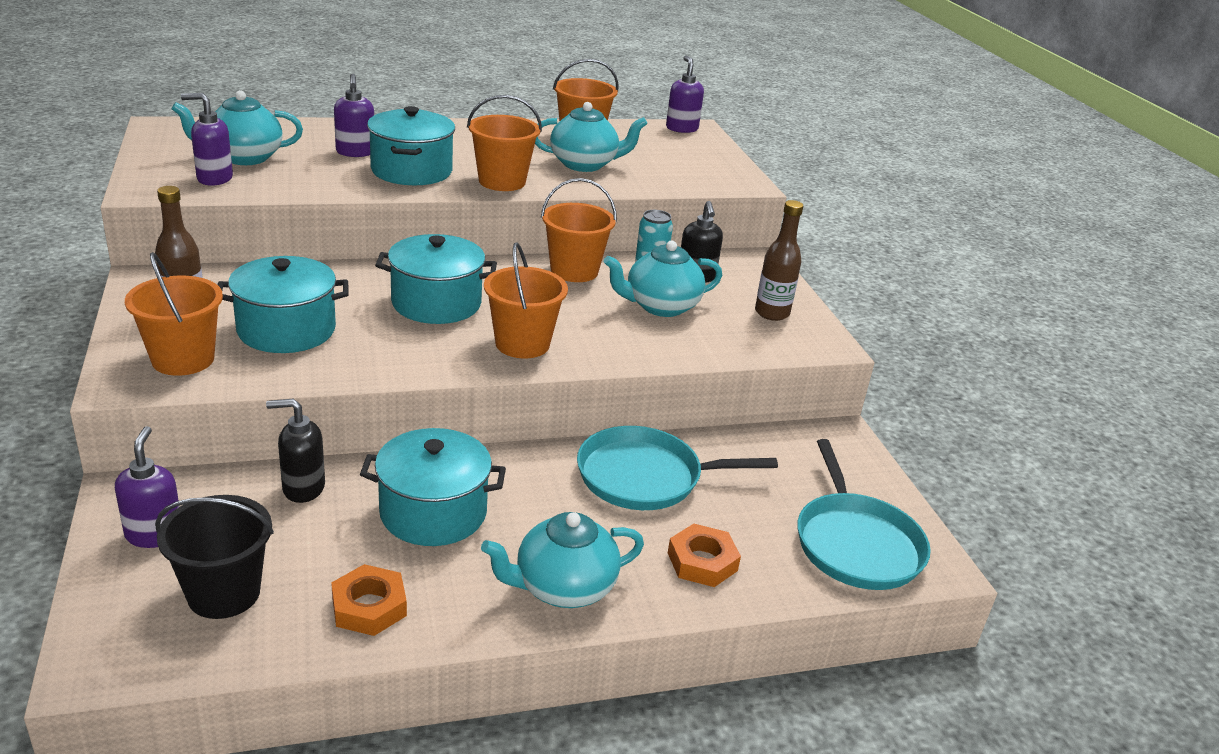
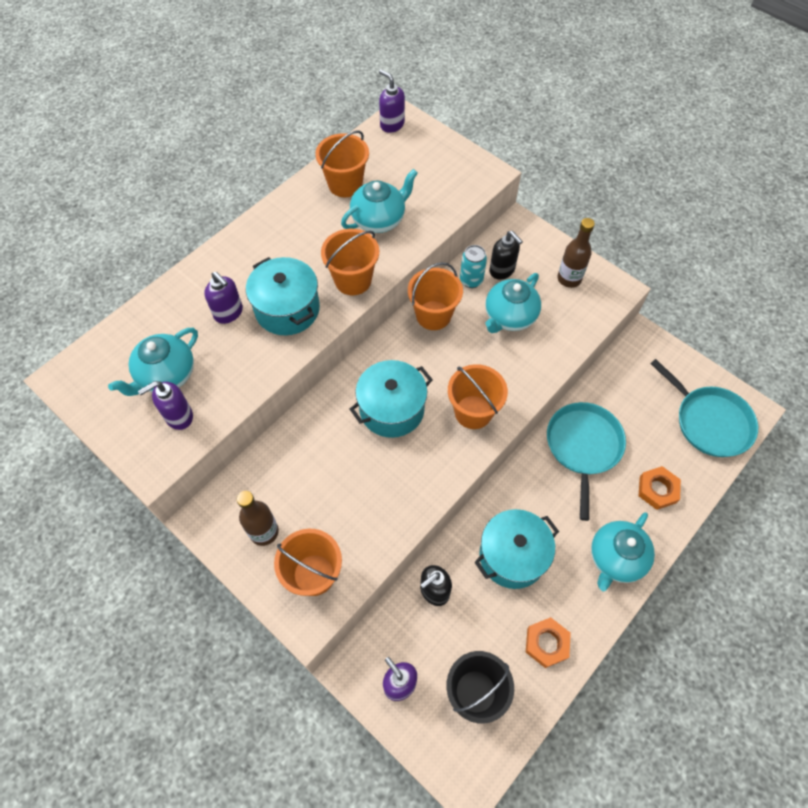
camera: 30 degrees left, 30 degrees up
(286, 330) = (339, 502): turquoise pot -> none
(645, 477) = (583, 446): turquoise pan -> turquoise pan turned 135 degrees clockwise

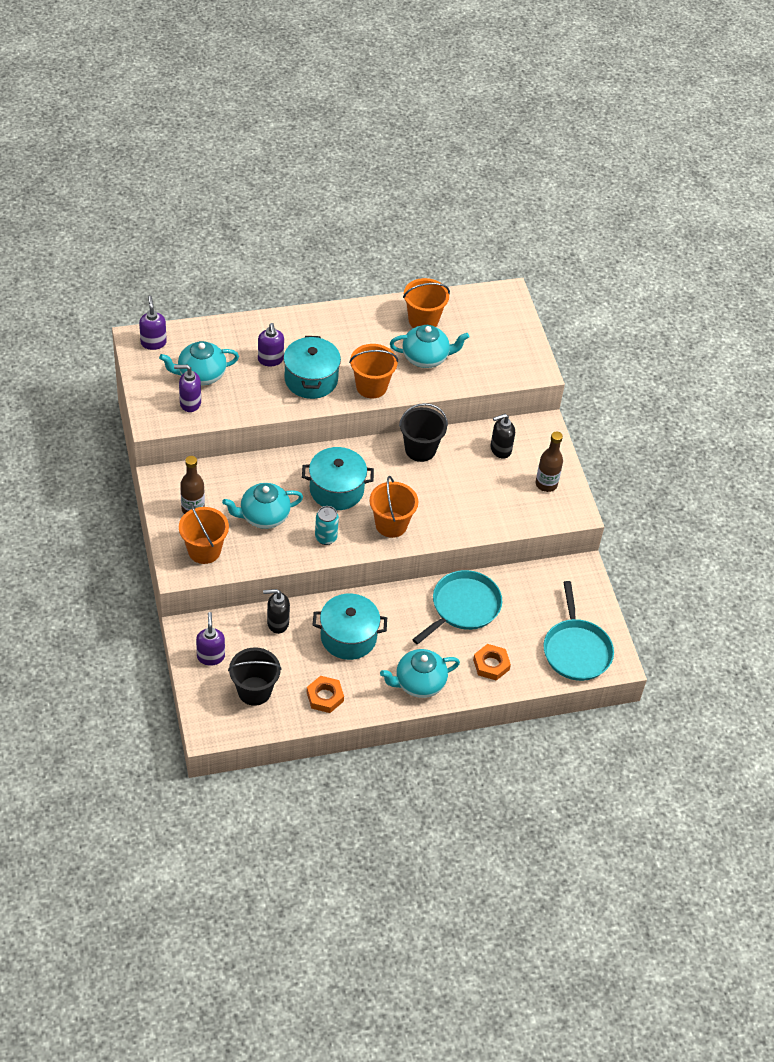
camera: 30 degrees right, 10 degrees down
(392, 124) = (497, 296): purple soap dispenser -> purple soap dispenser (153, 342)
(433, 315) = (420, 449): orange bucket -> black bucket
(471, 280) = (470, 443): turquoise can -> turquoise can (326, 538)
(502, 270) = (500, 449): black soap dispenser -> black soap dispenser turned 75 degrees clockwise
(509, 317) = (475, 482): turquoise teapot -> turquoise teapot (264, 516)

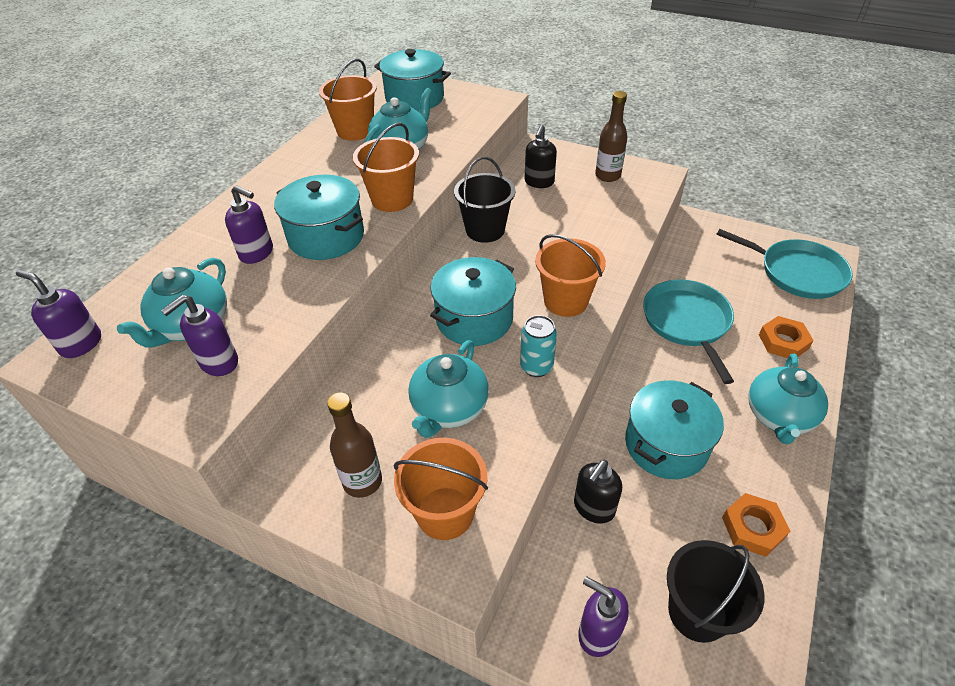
camera: 45 degrees left, 5 degrees down
(493, 325) = (414, 98): none -> turquoise pot

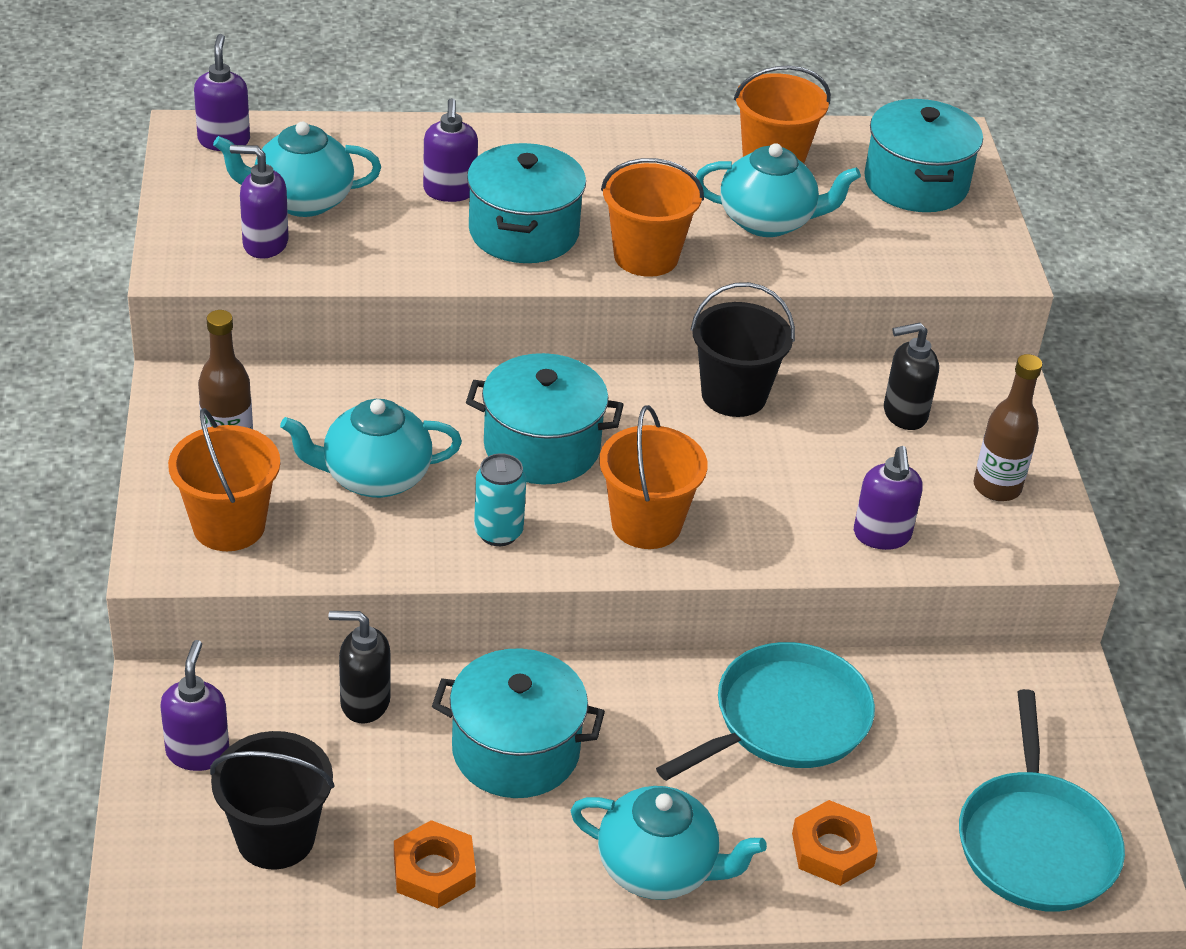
camera: 55 degrees right, 5 degrees down
(621, 222) = (882, 536): none -> purple soap dispenser
(779, 416) = (658, 869): turquoise teapot -> turquoise teapot turned 150 degrees counterclockwise

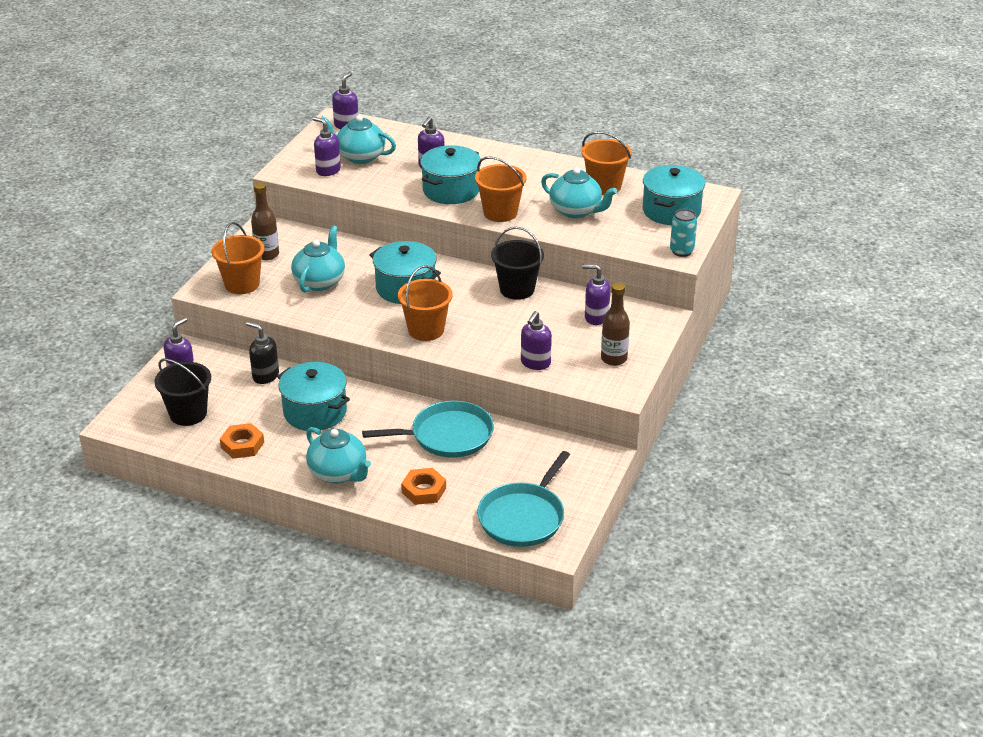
camera: 30 degrees right, 5 degrees down
(375, 477) = (320, 281): turquoise teapot -> turquoise teapot turned 90 degrees clockwise
(498, 532) = (355, 316): turquoise can -> turquoise can (681, 251)
(904, 414) = (596, 317): black soap dispenser -> purple soap dispenser

